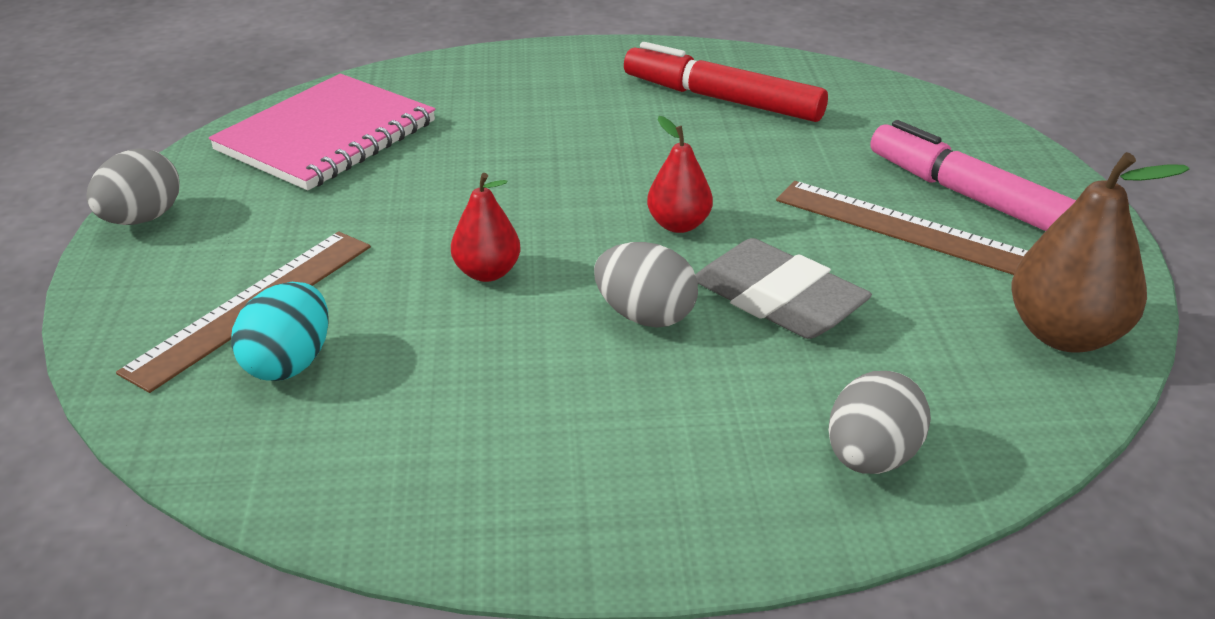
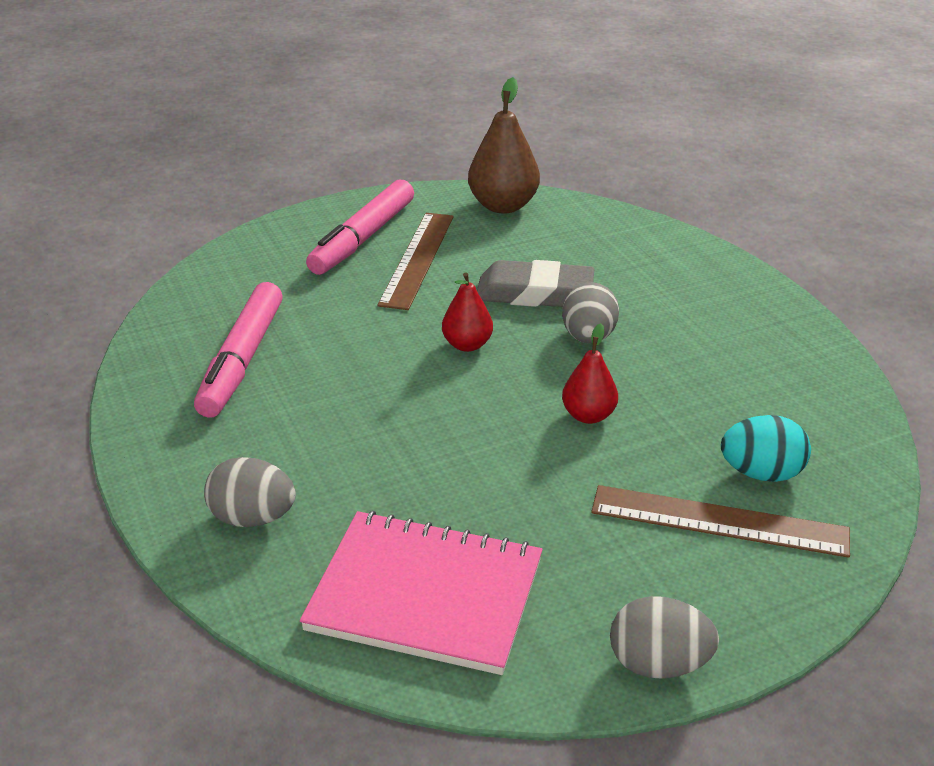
camera: 110 degrees left, 0 degrees up
(722, 99) = (242, 360): red marker -> pink marker
(777, 300) = (534, 293): grey eraser -> grey eraser turned 75 degrees clockwise
(871, 458) = (654, 250): grey egg -> grey egg (253, 518)

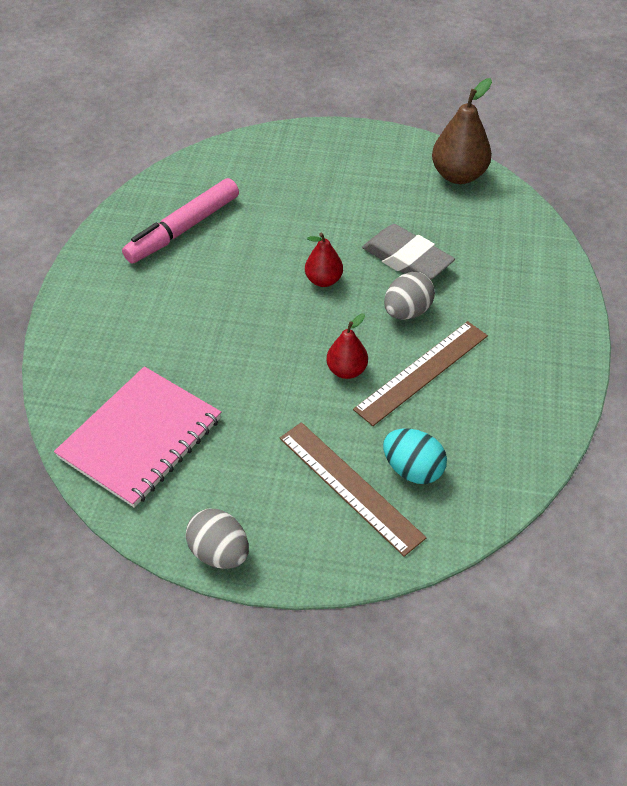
camera: 35 degrees right, 15 degrees up
(253, 518) = (98, 341): grey egg -> none
(363, 238) = (337, 164): pink marker -> none
(417, 259) = (356, 197): brown ruler -> brown ruler (422, 372)
(425, 594) = (141, 438): pink notebook -> pink notebook turned 75 degrees clockwise

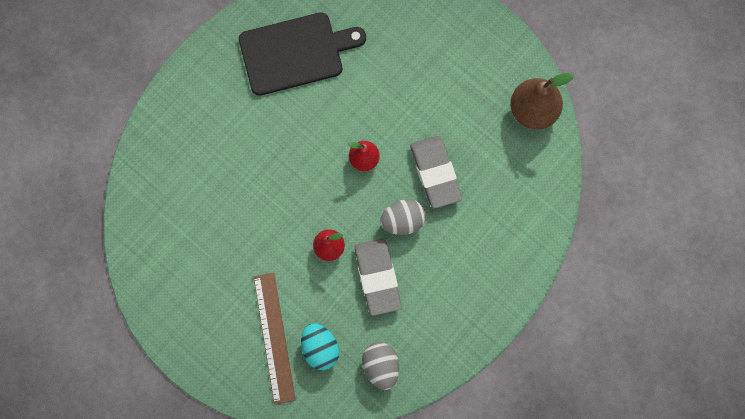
camera: 30 degrees right, 25 degrees up
(141, 438) = (170, 225): pink notebook -> none
(183, 229) = (295, 53): pink marker -> black cutting board
(220, 552) = (171, 337): grey egg -> grey egg (381, 366)
(422, 372) = (377, 277): brown ruler -> grey eraser

